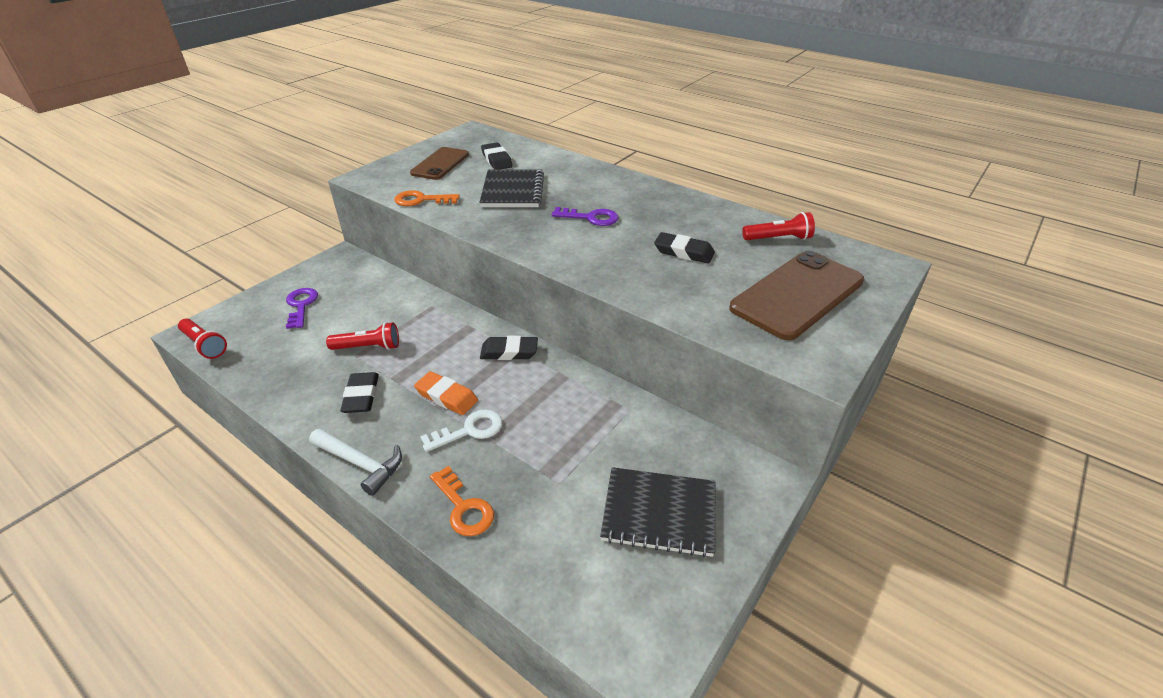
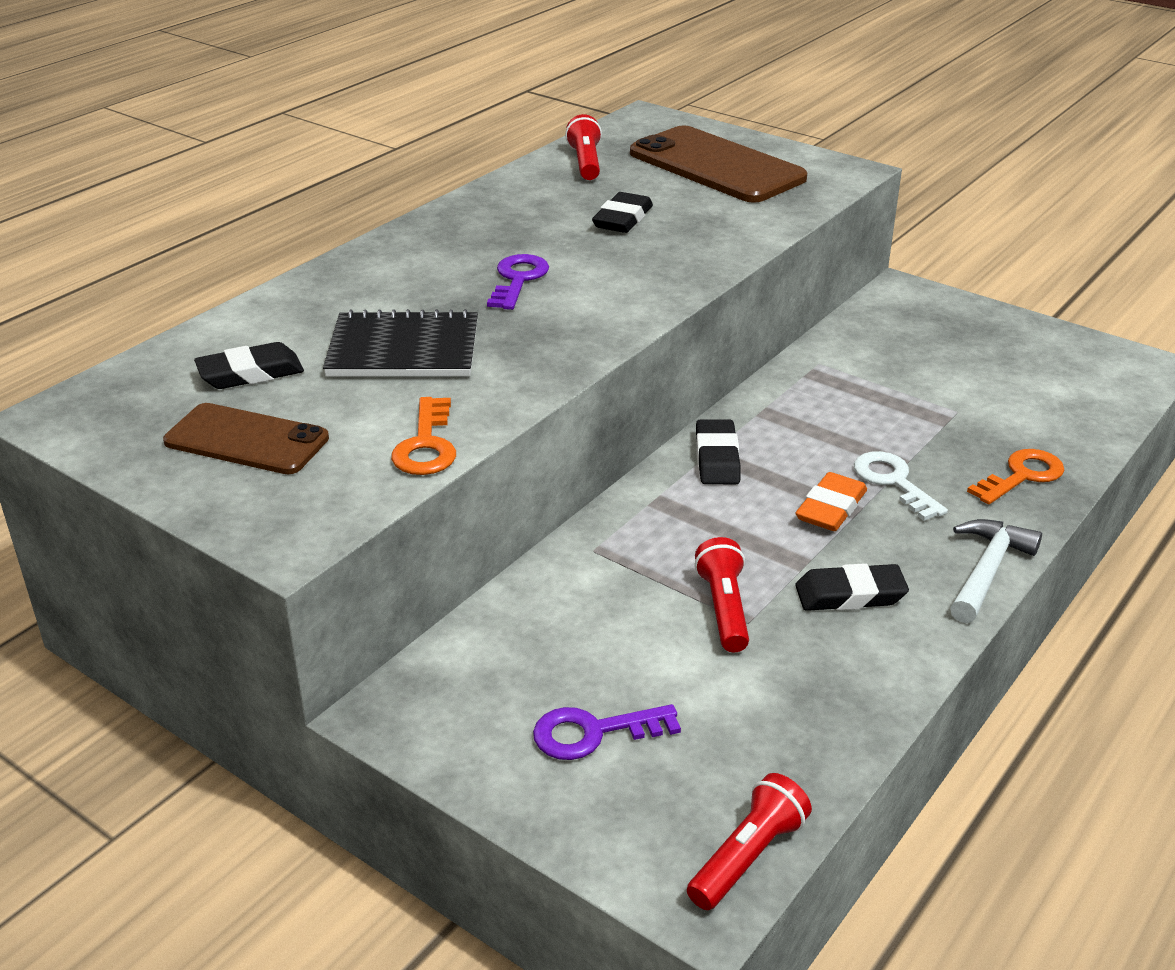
camera: 90 degrees left, 5 degrees down
(659, 513) = (974, 351): black notebook -> none

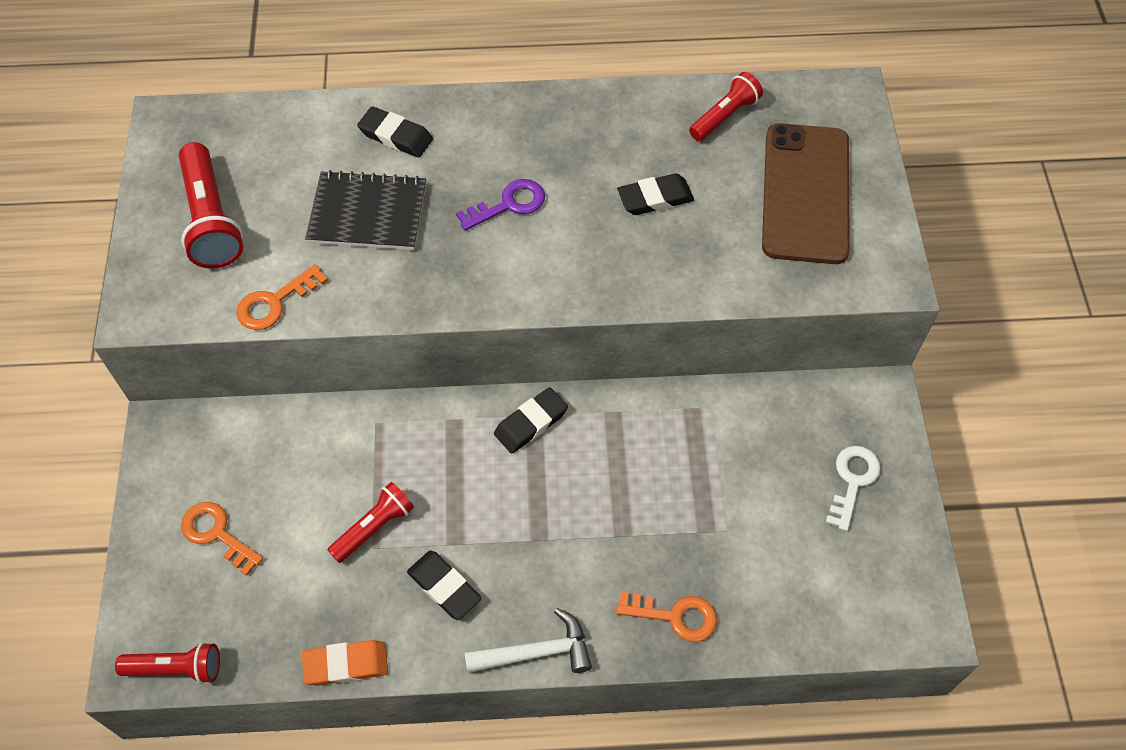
camera: 50 degrees right, 25 degrees up
(246, 440) = (211, 219): brown phone -> red flashlight
(250, 373) = (278, 165): black eraser -> black eraser (396, 136)
(403, 349) = (368, 213): black notebook -> black notebook turned 45 degrees counterclockwise
(594, 733) = (217, 534): purple key -> orange key
(831, 508) = (530, 522): orange eraser -> orange eraser (346, 665)
(893, 482) = (594, 541): white key -> white key (852, 481)

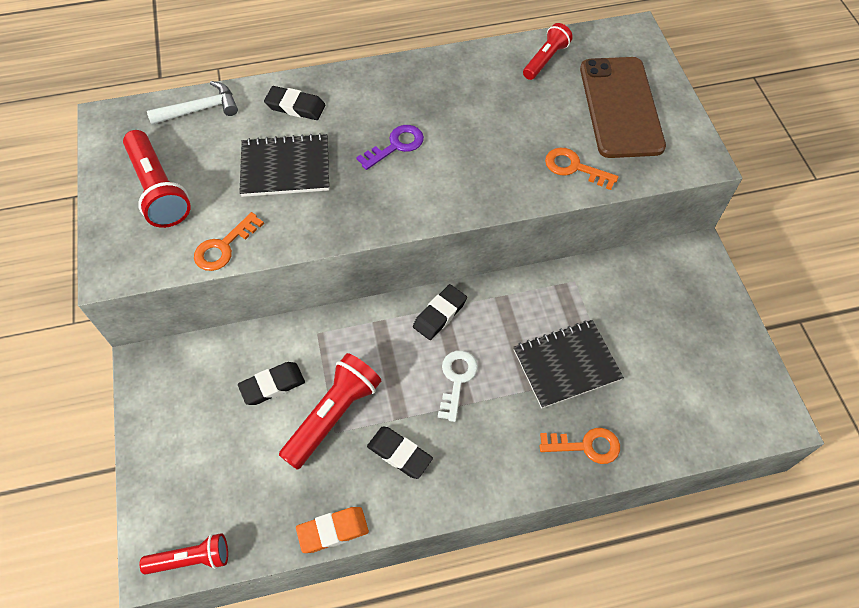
camera: 10 degrees left, 0 degrees up
(217, 534) = (205, 442): orange key -> orange key (574, 168)
(374, 527) = (333, 416): red flashlight -> red flashlight, size x1.59
(536, 652) = (484, 493): white hammer -> white hammer (200, 109)
(655, 198) = (508, 126): black eraser -> black eraser (272, 385)
(674, 512) = (566, 365): none -> black notebook
(852, 481) = (694, 320): white key -> white key (456, 380)

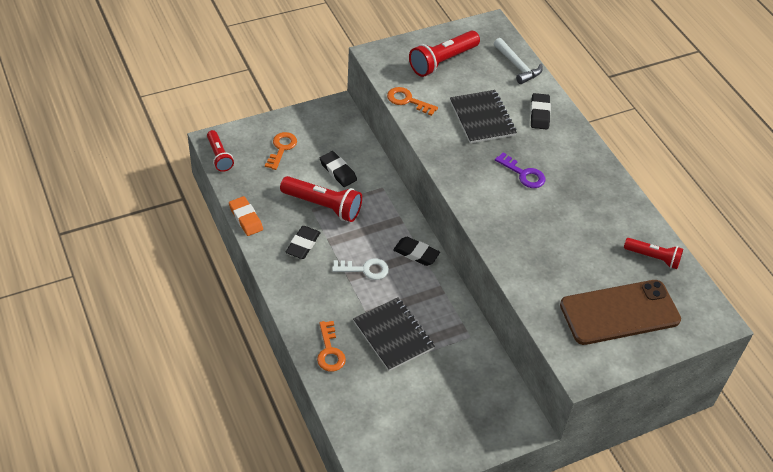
camera: 75 degrees right, 10 degrees down
(574, 168) = (541, 284): orange key -> orange key (281, 148)

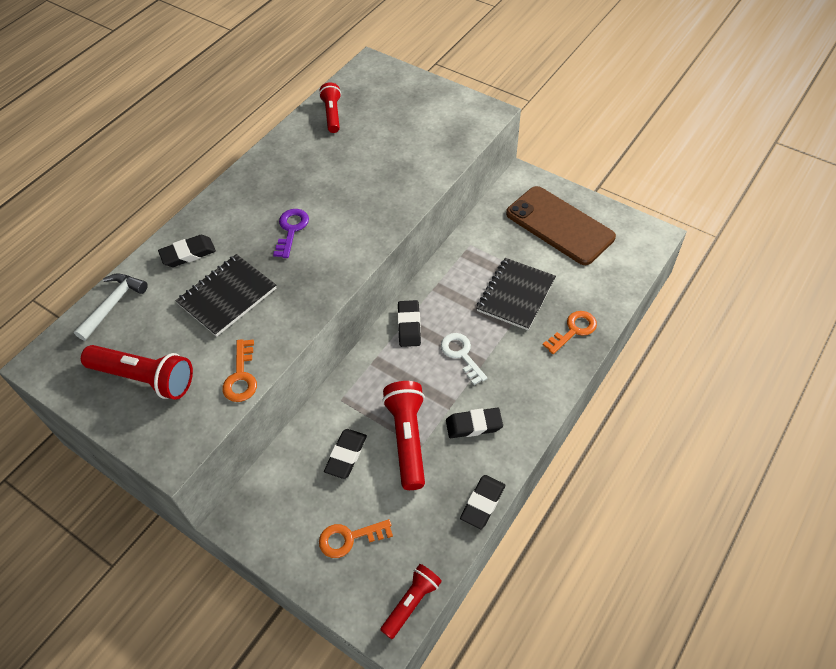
camera: 115 degrees left, 5 degrees up
(246, 218) = (482, 503): orange eraser -> black eraser
(619, 312) = (410, 113): brown phone -> brown phone (559, 225)

